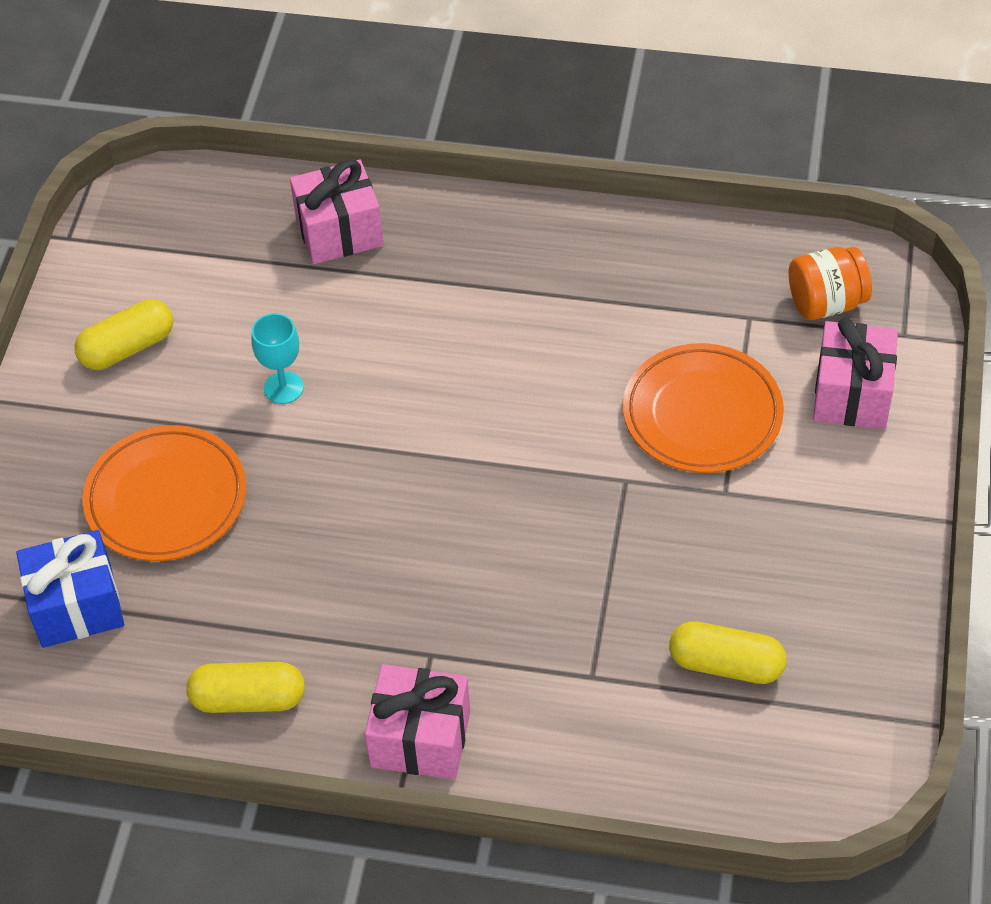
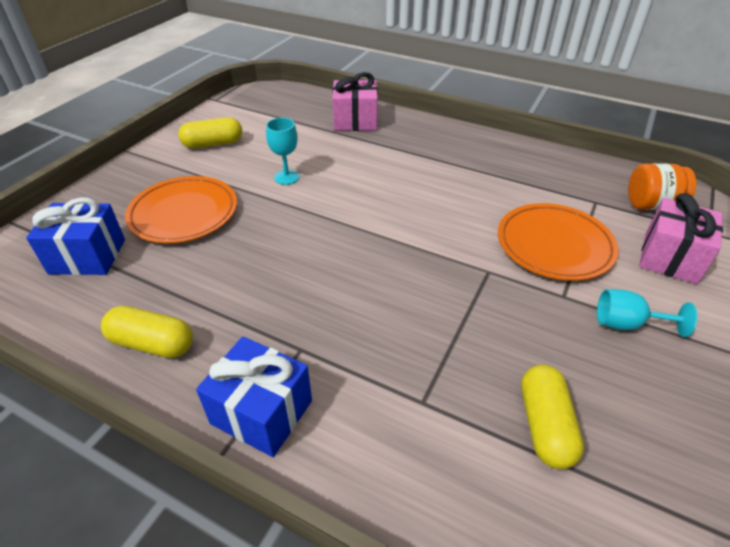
camera: 15 degrees right, 10 degrees down
(420, 738) = (261, 412): pink gift -> blue gift
(726, 664) = (545, 425): yellow capsule -> yellow capsule turned 60 degrees clockwise
(803, 512) = (627, 324): none -> turquoise goblet

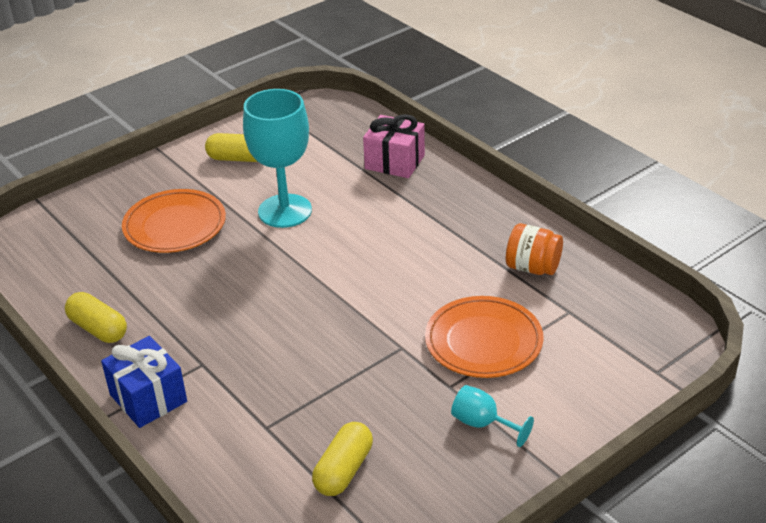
camera: 25 degrees right, 5 degrees down
(87, 256) = (82, 245): blue gift -> none
(286, 177) = (285, 211): turquoise goblet -> turquoise goblet, size x2.08
(651, 205) = (625, 330): orange jar -> orange jar (532, 267)
(670, 258) = (586, 383): pink gift -> none

